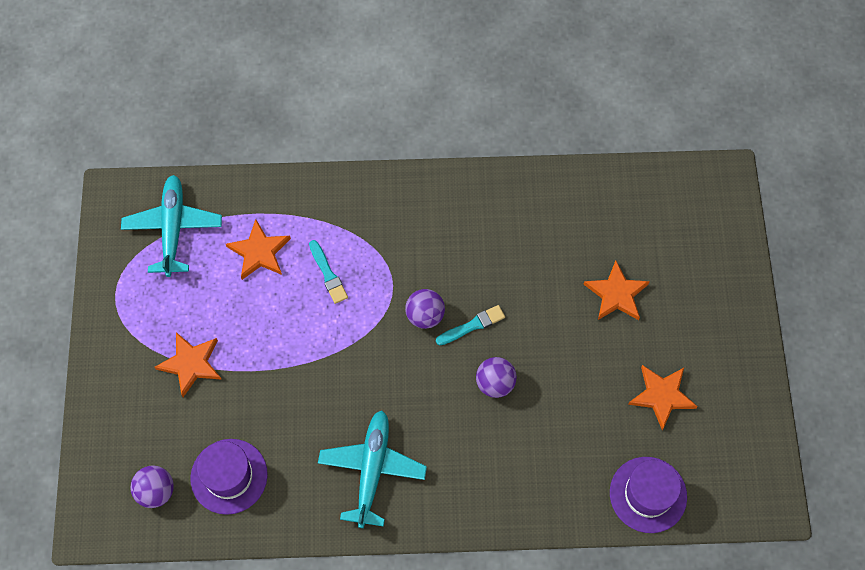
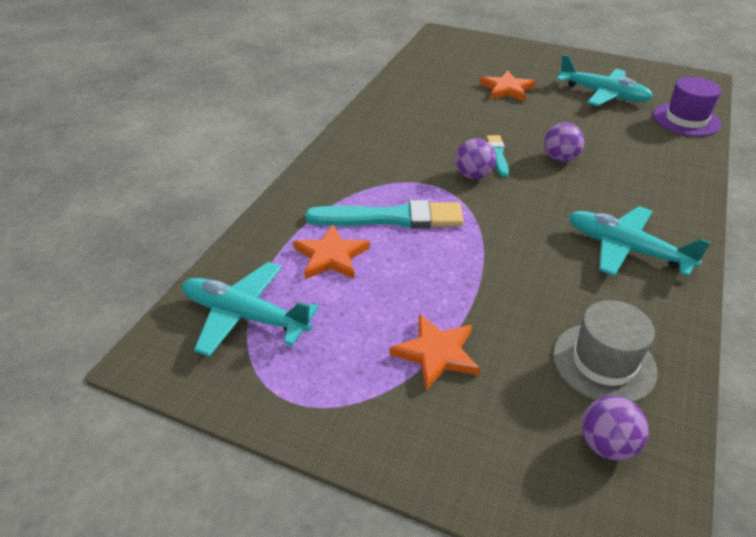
camera: 65 degrees left, 25 degrees down
(229, 476) = (604, 362): purple hat -> grey hat
(328, 274) = (391, 218): turquoise brush -> turquoise brush, size x1.94
(661, 396) = (602, 94): orange star -> turquoise plane

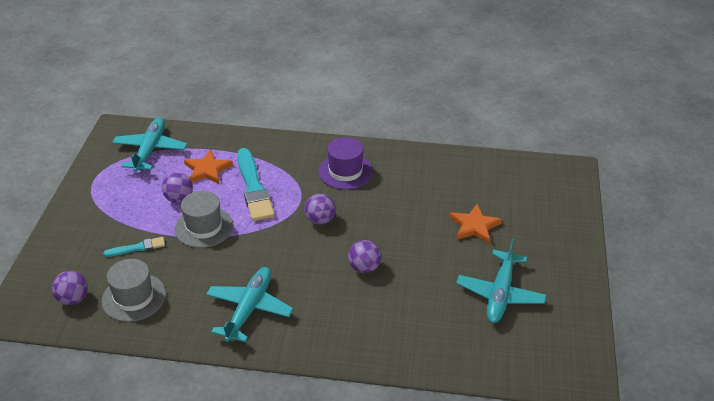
camera: 75 degrees right, 0 degrees up
(387, 292) = (179, 199): none -> purple ball
(436, 353) = (132, 226): orange star -> none
(460, 273) = (204, 227): none -> grey hat
(497, 154) = (355, 230): turquoise brush -> turquoise brush (137, 248)
(686, 119) = (477, 358): purple hat -> purple hat (345, 171)

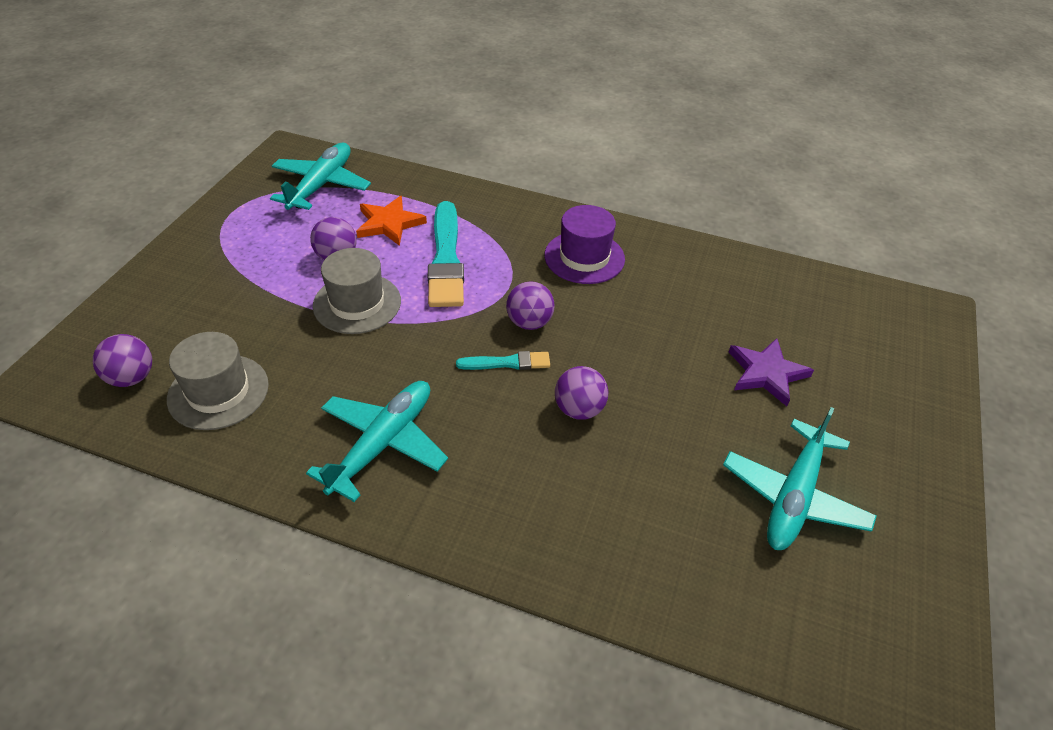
camera: 10 degrees right, 5 degrees up
(137, 248) = (252, 317): turquoise brush -> turquoise brush (507, 363)
(474, 226) = (766, 373): orange star -> purple star

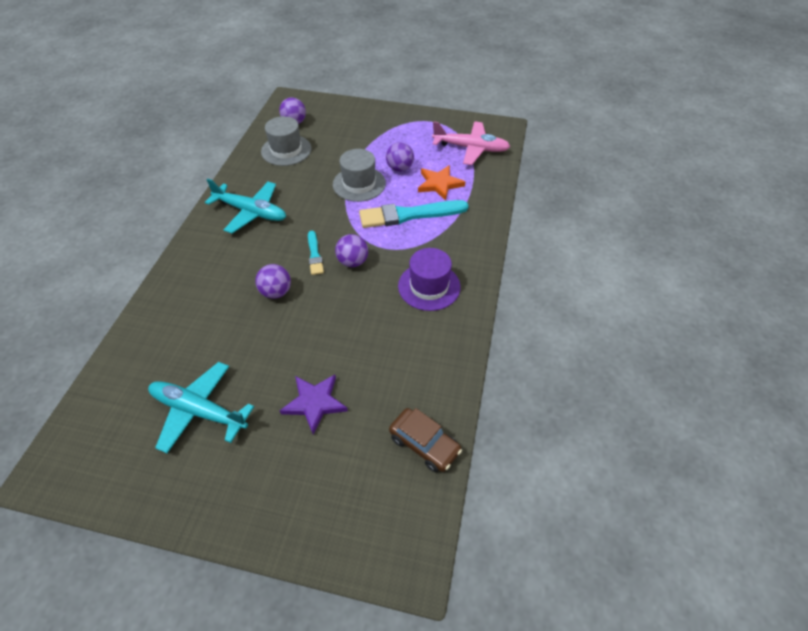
camera: 85 degrees right, 5 degrees up
(321, 185) = (470, 148): turquoise plane -> pink plane
(806, 288) = (424, 444): none -> brown car

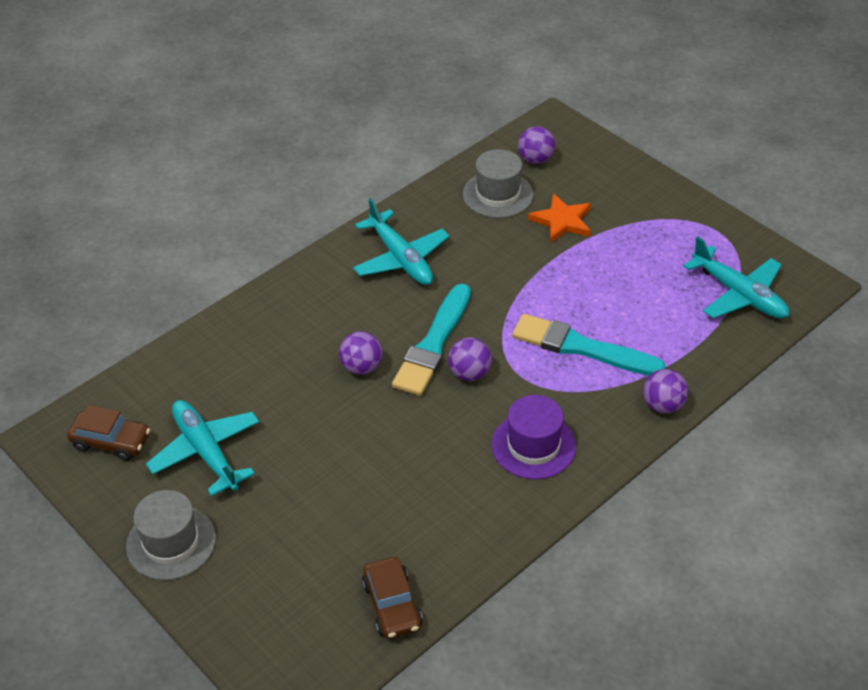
camera: 35 degrees right, 5 degrees down
(110, 446) = (111, 442): none -> brown car
(314, 255) = (433, 344): turquoise brush -> turquoise brush, size x1.94
(315, 403) = (316, 504): purple star -> none
(359, 184) = (552, 279): grey hat -> grey hat (171, 542)
(400, 168) = (620, 280): purple ball -> purple ball (663, 405)
(439, 184) = (654, 325): orange star -> orange star (562, 221)
(470, 148) = (738, 294): pink plane -> turquoise plane

